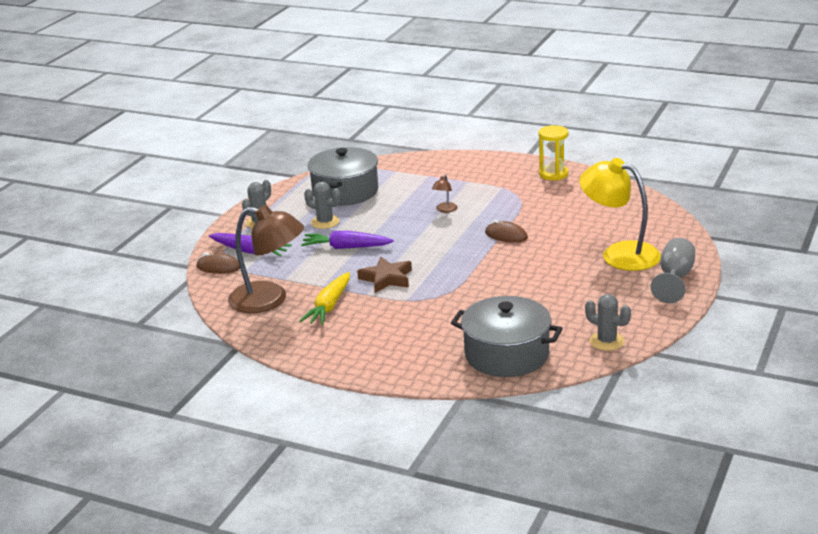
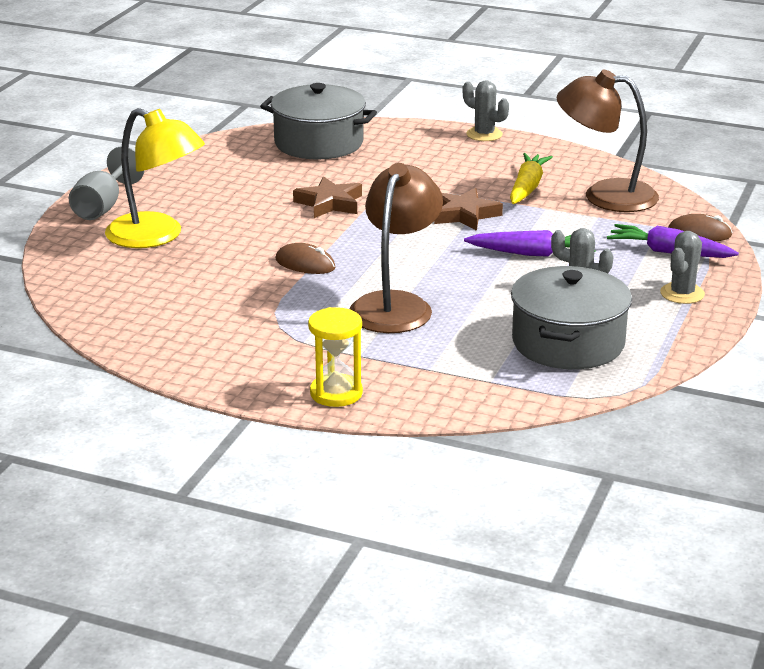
camera: 175 degrees right, 0 degrees up
(445, 210) = (396, 305): brown lamp -> brown lamp, size x2.44
(492, 286) = (329, 203): none -> brown star
(553, 174) = (211, 364): yellow hourglass -> yellow hourglass (336, 393)
(607, 341) = (210, 151): grey cactus -> grey cactus (484, 134)

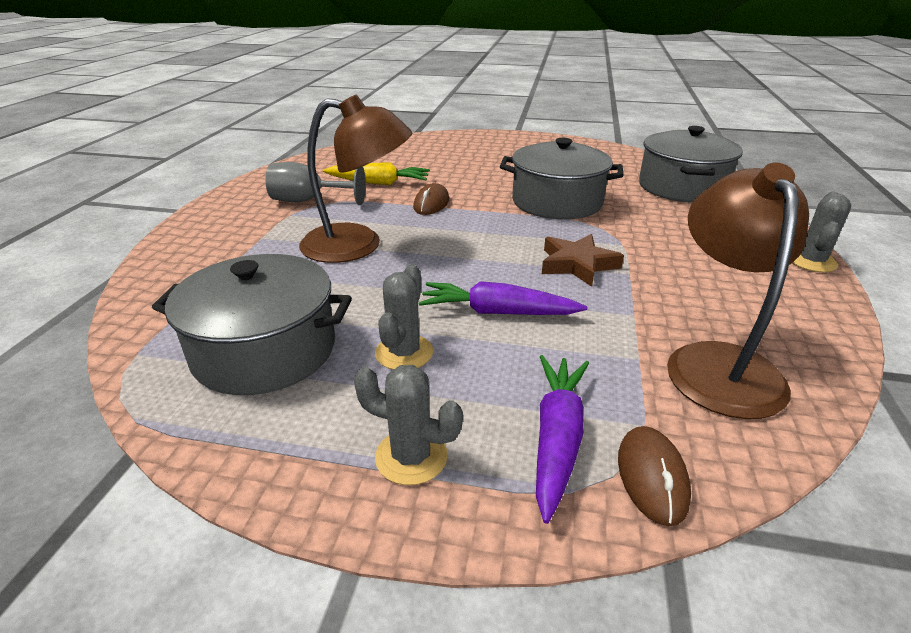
camera: 80 degrees right, 5 degrees up
(103, 207) = (499, 139): grey goblet -> grey goblet (308, 201)
(157, 236) = (460, 156): yellow lamp -> none
(329, 203) = (557, 202): brown star -> grey pot
(336, 393) = (197, 234): yellow hourglass -> none
(527, 187) = (685, 298): yellow carrot -> yellow carrot (378, 183)
(532, 254) = (498, 312): purple carrot -> purple carrot turned 105 degrees clockwise

